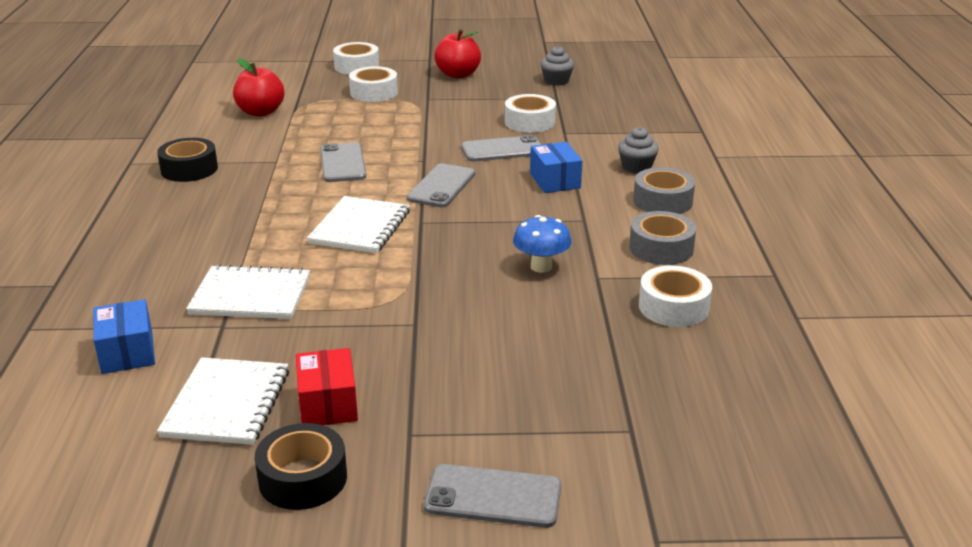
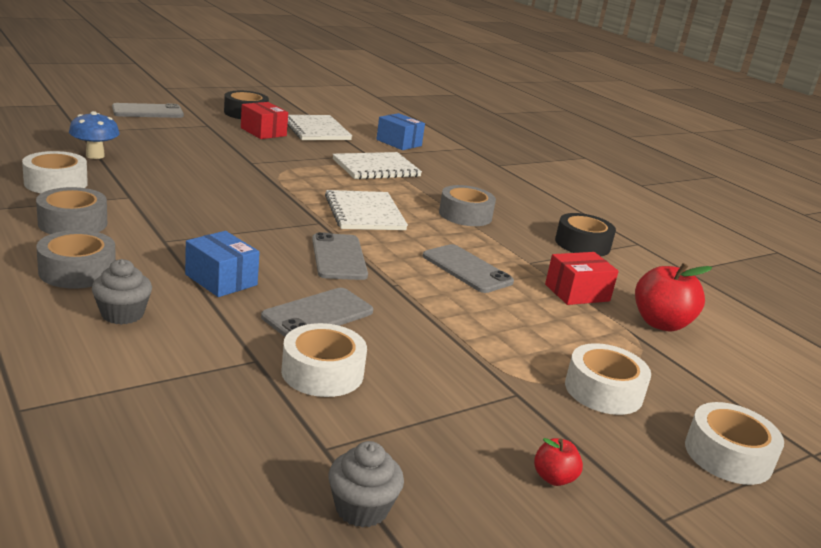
camera: 145 degrees right, 5 degrees down
(251, 213) = (465, 215): none -> grey tape
(282, 136) = (577, 293): none -> red box
(458, 74) = (553, 478): red apple -> red apple, size x0.50
(541, 267) = (183, 199): blue mushroom -> blue mushroom (95, 155)

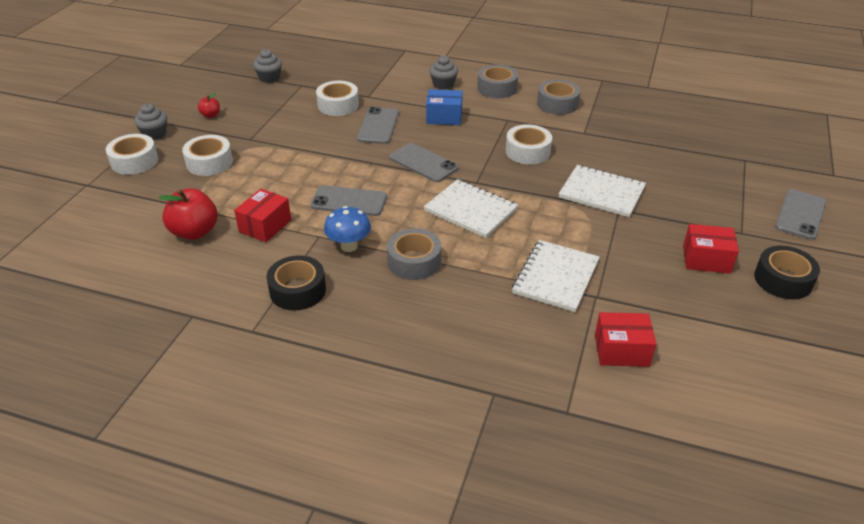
camera: 145 degrees right, 15 degrees up
(56, 183) = (627, 117): white tape -> white tape (527, 151)
(95, 155) = (676, 147): blue mushroom -> blue mushroom (349, 246)
(316, 130) = (699, 304): white notebook -> white notebook (601, 193)
(399, 143) = (621, 350): blue box -> red box
(681, 494) = (154, 134): none -> grey cupcake

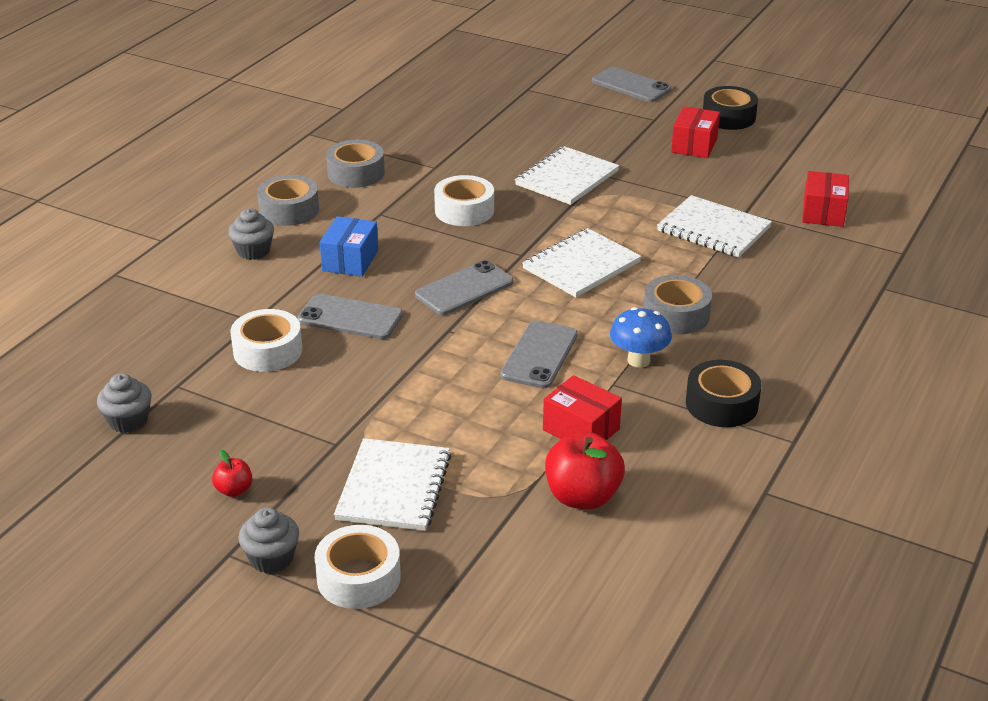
camera: 80 degrees left, 5 degrees down
(209, 162) = (394, 487): white tape -> white notebook

